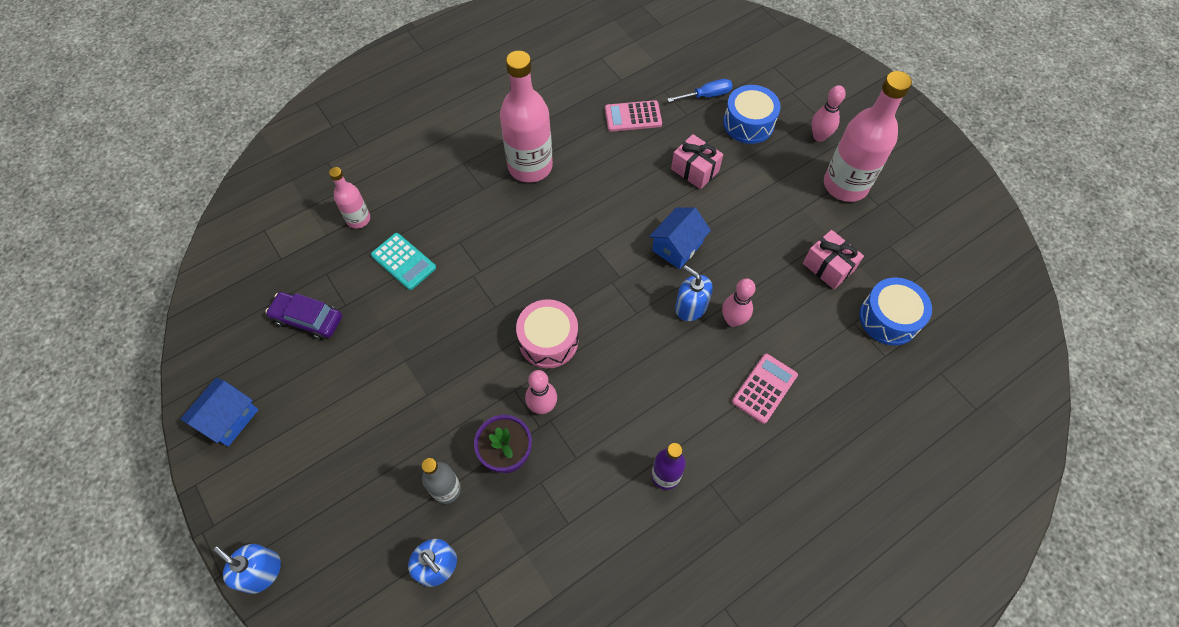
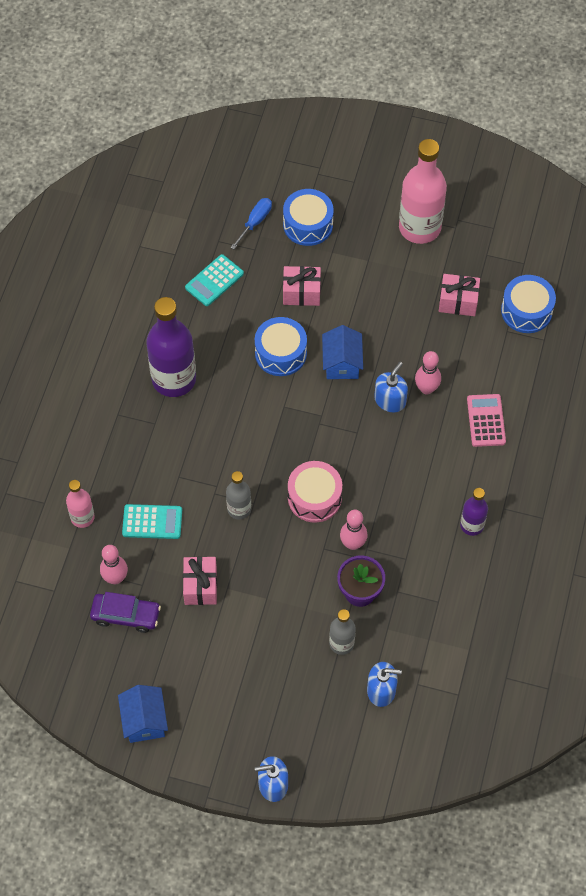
camera: 40 degrees left, 0 degrees up
(308, 319) = (126, 615): purple car -> purple car turned 150 degrees counterclockwise
(386, 342) = (200, 586): none -> pink gift
(478, 303) = (239, 509): none -> grey bottle
(530, 166) = (174, 379): pink bottle -> purple bottle
(633, 116) = (214, 280): pink calculator -> turquoise calculator
(633, 204) = (280, 353): none -> blue drum
(691, 307) = (390, 400): blue soap dispenser -> blue soap dispenser turned 120 degrees clockwise
(819, 136) = (369, 199): pink bowling pin -> pink bowling pin (115, 578)

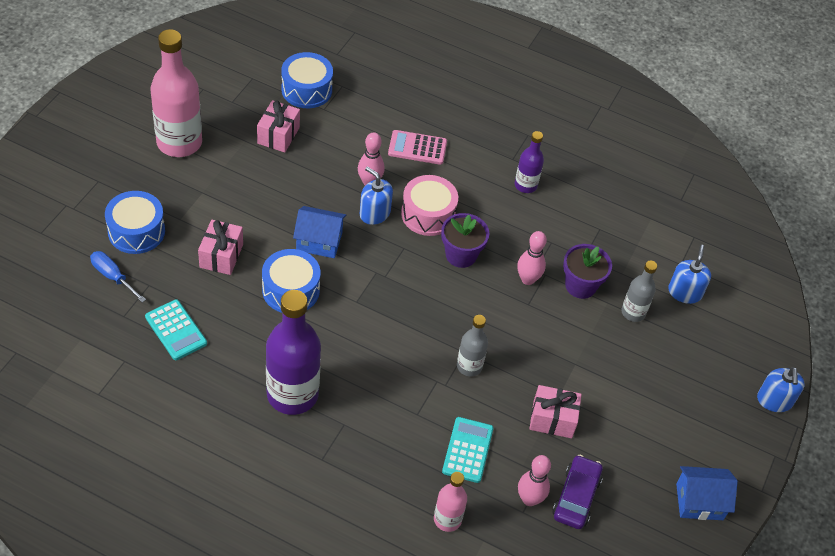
camera: 85 degrees left, 10 degrees down
(314, 497) = (470, 299): pink drum -> pink drum (428, 214)
(363, 481) = (461, 255): none -> purple flower pot

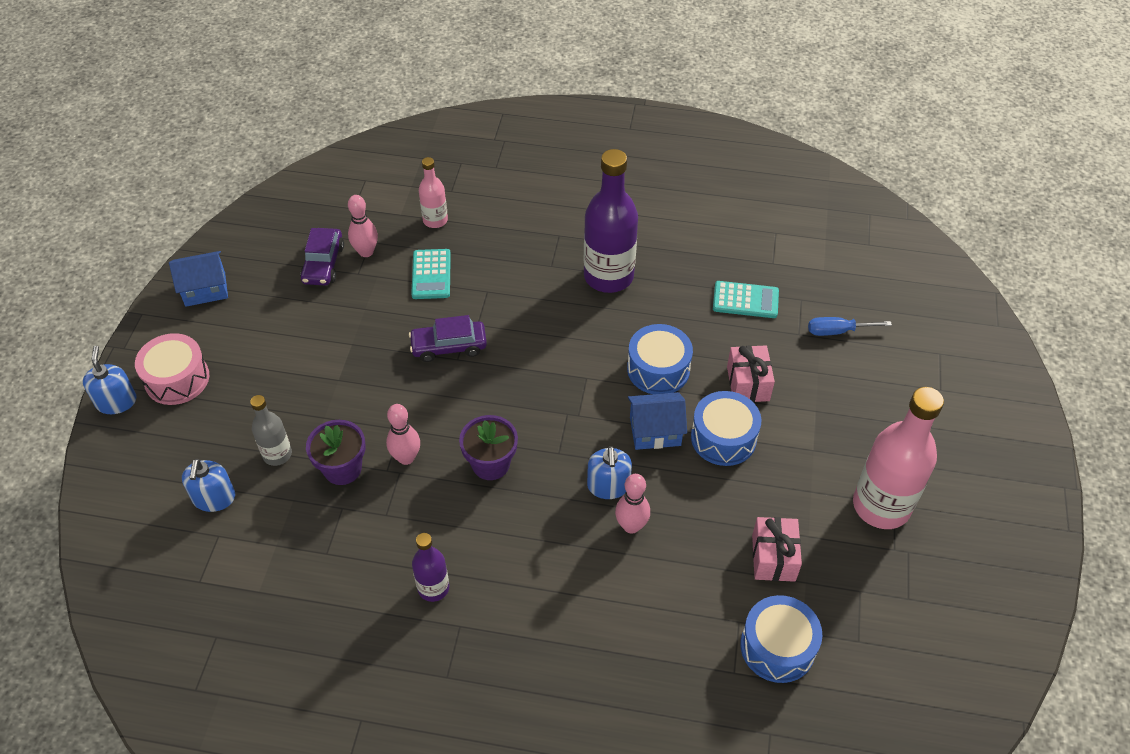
camera: 170 degrees right, 0 degrees up
(113, 277) = (837, 331): blue screwdriver -> blue screwdriver turned 150 degrees clockwise
(136, 231) = (849, 383): blue drum -> blue drum (723, 438)
(176, 330) = (745, 300): turquoise calculator -> turquoise calculator turned 150 degrees clockwise
(374, 213) = (608, 486): blue soap dispenser -> blue soap dispenser turned 60 degrees clockwise
(417, 148) = (591, 599): pink calculator -> none
(428, 214) = (545, 505): pink drum -> pink drum (177, 379)
(469, 366) = (449, 346): grey bottle -> purple car
(552, 419) = (355, 321): pink gift -> none

